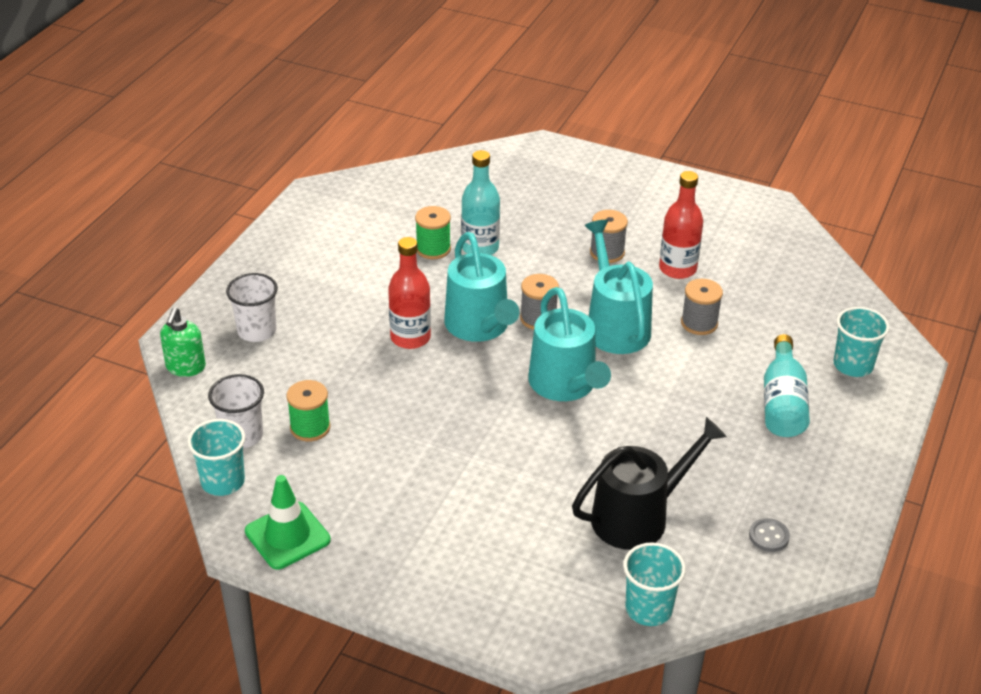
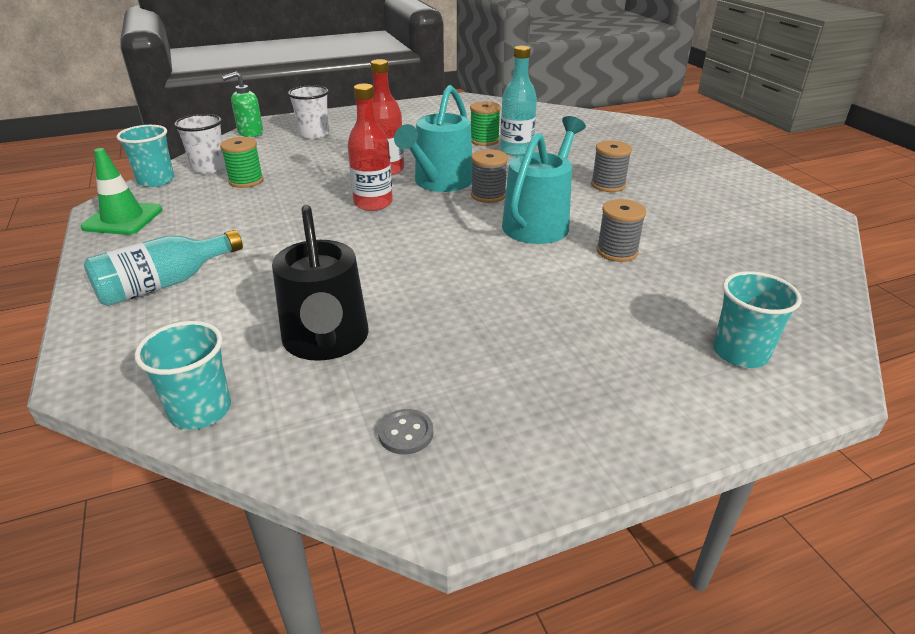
camera: 45 degrees right, 5 degrees down
(565, 385) = (437, 235): turquoise watering can -> none
(637, 517) = (326, 340): black watering can -> black watering can turned 60 degrees clockwise
(677, 269) = (654, 215): red bottle -> red bottle (373, 203)
(782, 403) = (607, 340): turquoise bottle -> turquoise bottle (164, 284)

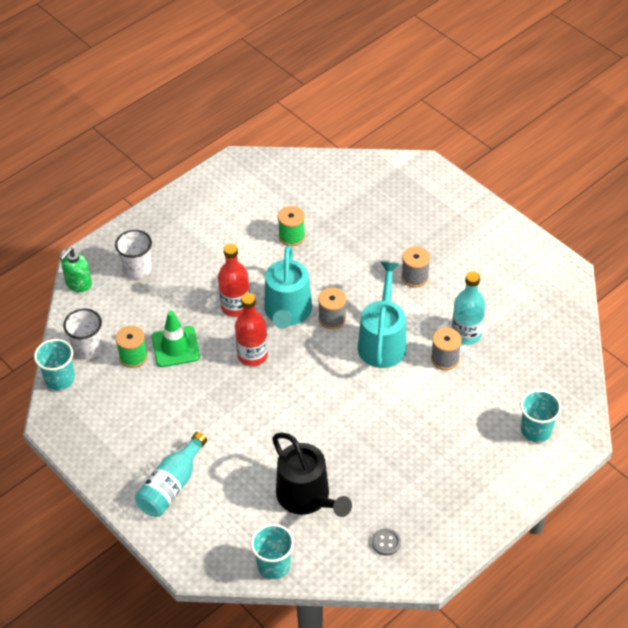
camera: 20 degrees left, 15 degrees up
(123, 219) = (79, 432): green traffic cone -> green traffic cone (175, 347)
(516, 150) = (325, 245): turquoise bottle -> turquoise bottle (466, 334)

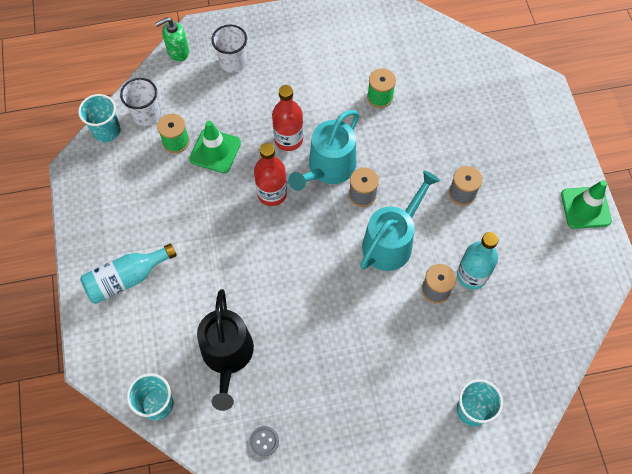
camera: 30 degrees right, 15 degrees up
(520, 240) = (585, 207): none -> green traffic cone

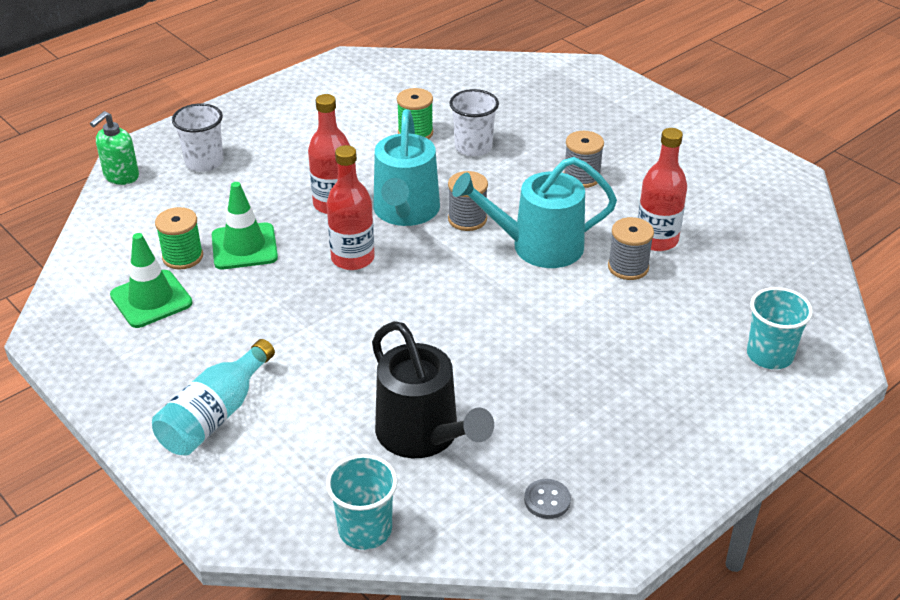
camera: 30 degrees left, 25 degrees down
(106, 131) = (72, 280): turquoise cup -> none
(146, 115) = (120, 246): white cup -> white cup (473, 147)
(391, 242) = (538, 246): turquoise watering can -> turquoise watering can turned 105 degrees counterclockwise
(471, 275) = (656, 240): turquoise bottle -> red bottle
(585, 207) = (722, 142): green traffic cone -> green traffic cone (151, 299)

